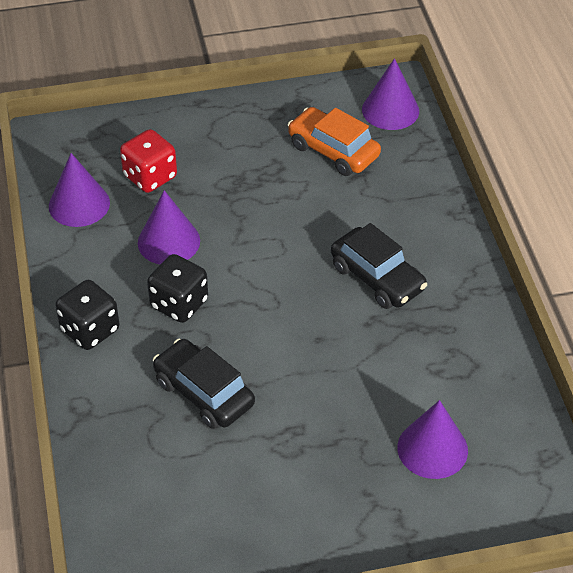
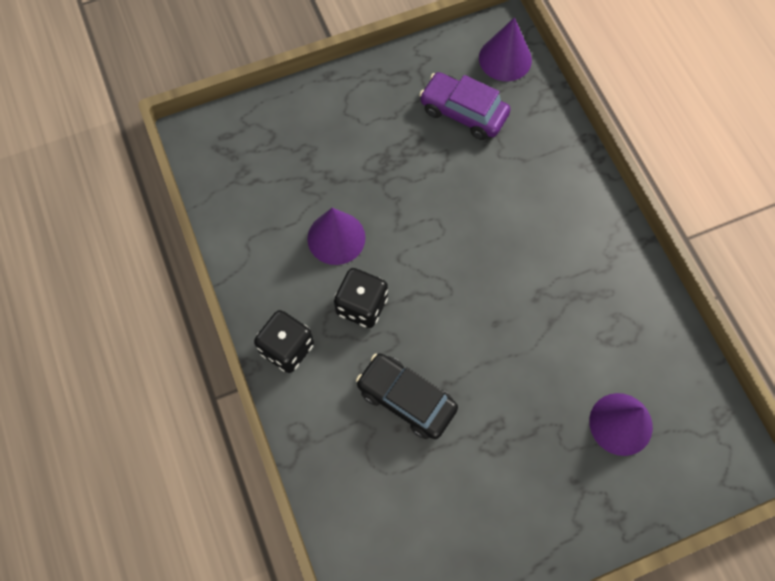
camera: 10 degrees left, 20 degrees up
(79, 204) = (243, 209): purple cone -> none
(150, 177) = (302, 167): red dice -> none
(333, 151) = (463, 112): orange car -> purple car
(377, 278) = (533, 248): black car -> none

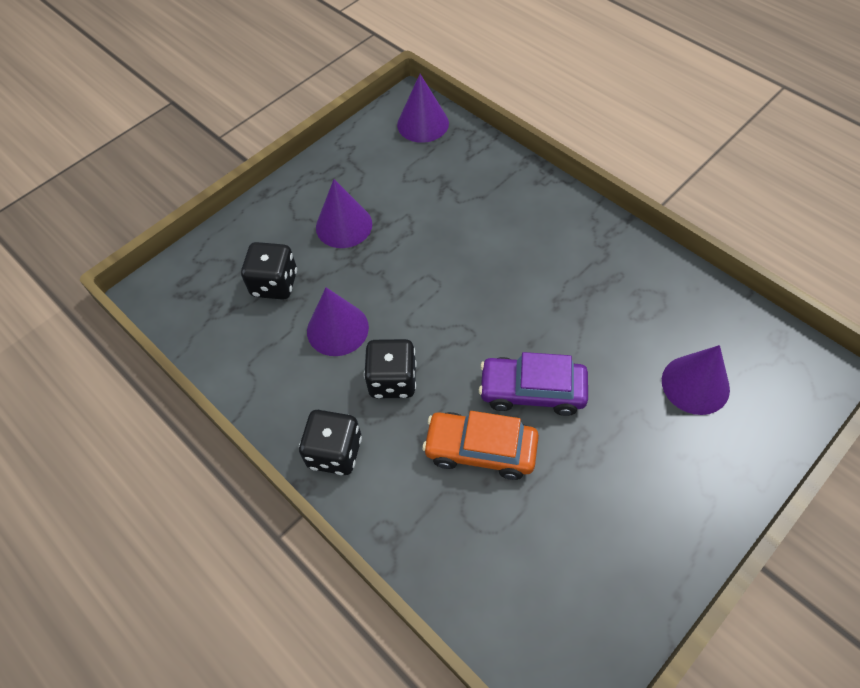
camera: 20 degrees left, 10 degrees down
(301, 172) = (274, 284): none -> black dice
(385, 138) = (344, 225): none -> purple cone
(406, 399) = (480, 450): black car -> orange car
(463, 112) = (407, 178): purple car -> purple car (532, 391)

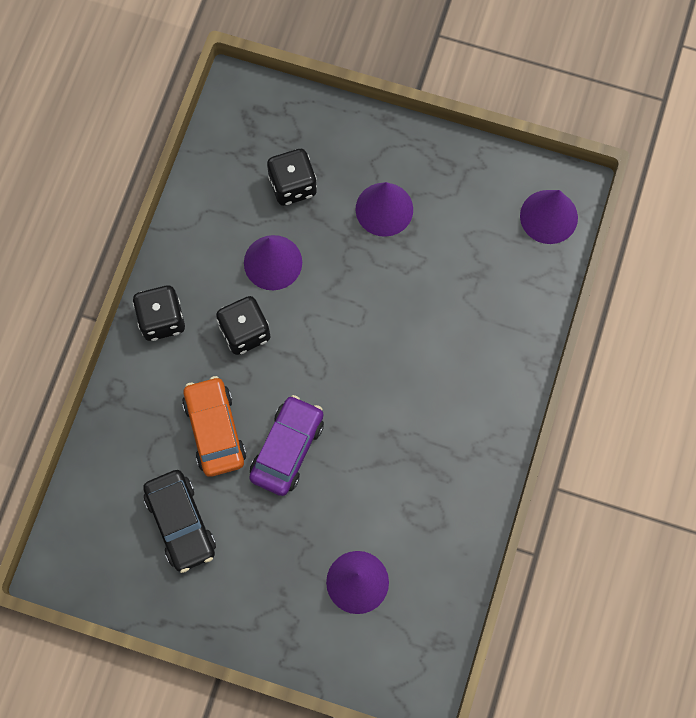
camera: 60 degrees right, 15 degrees up
(532, 391) = (287, 449): purple car -> purple car turned 45 degrees clockwise
(568, 526) = (181, 523): none -> black car

